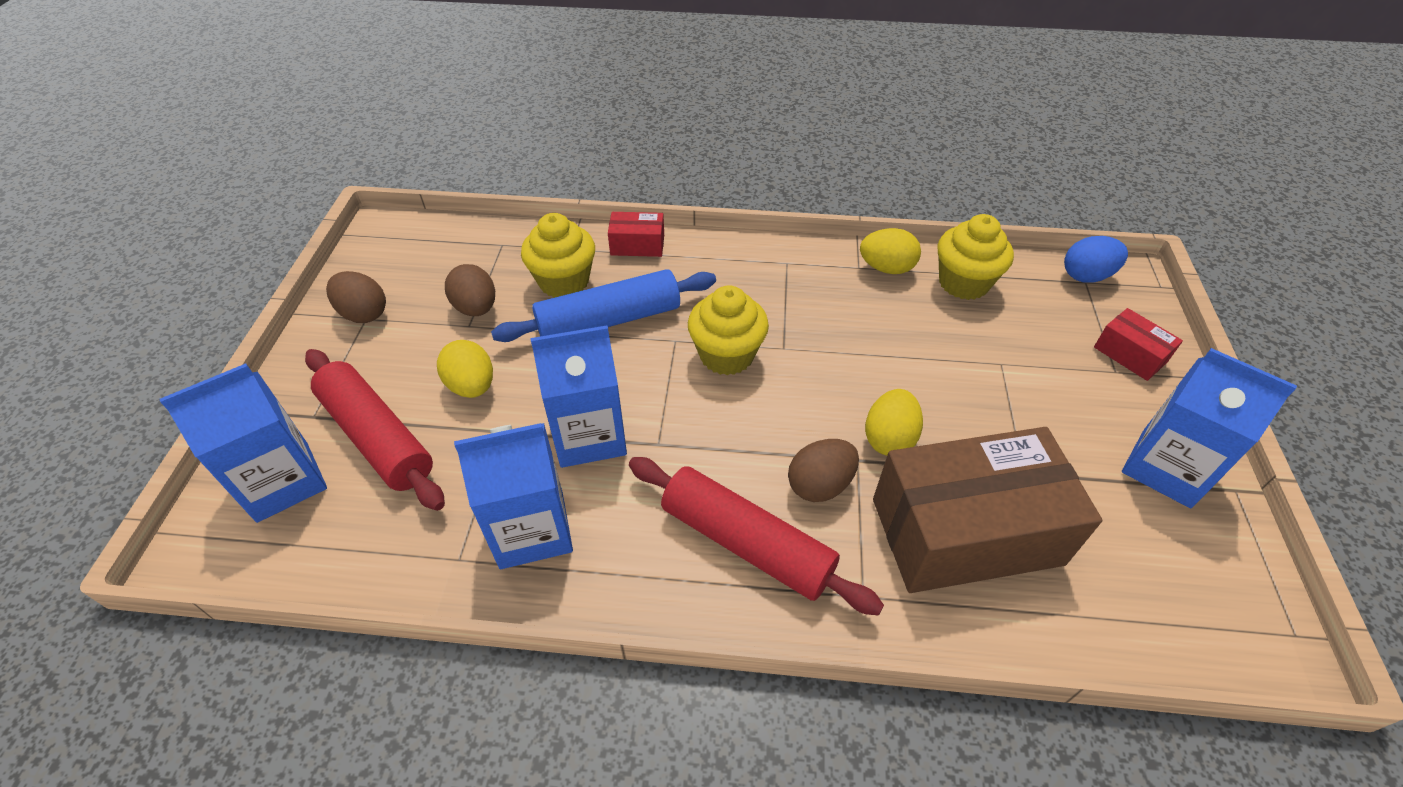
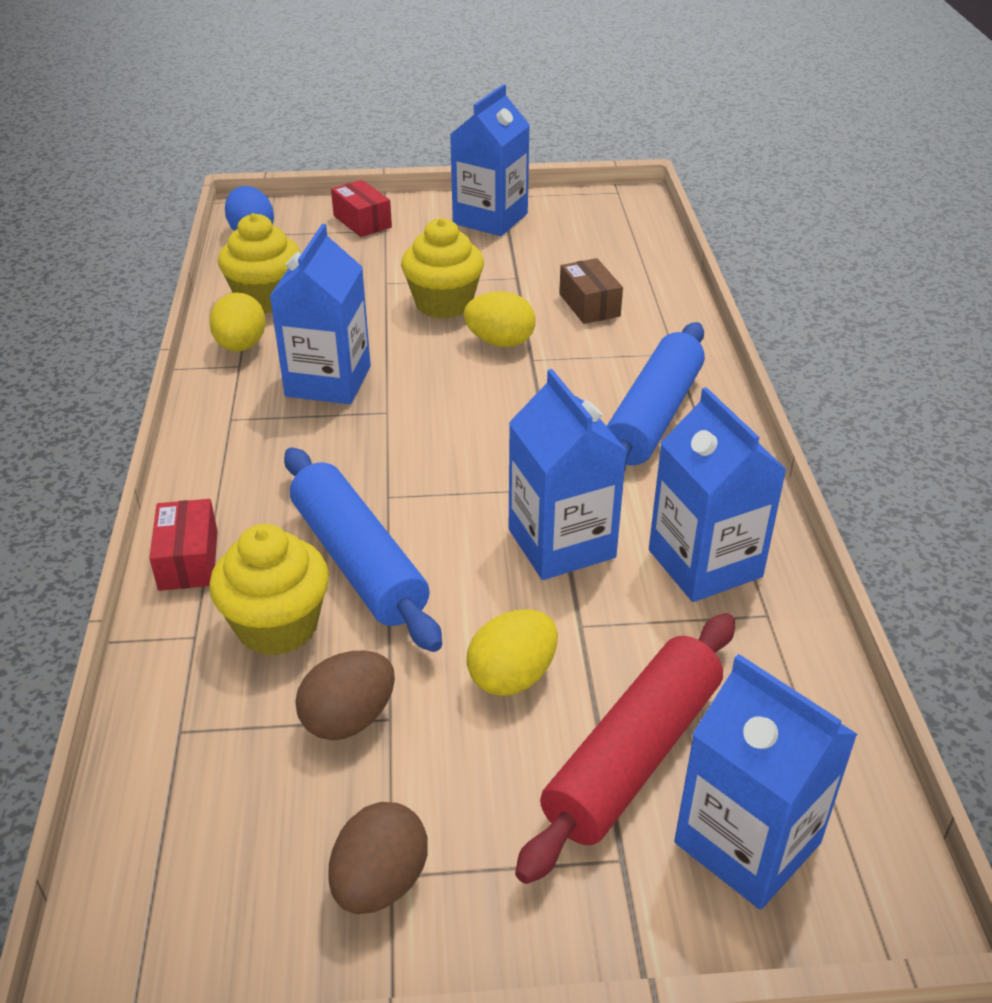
camera: 100 degrees left, 10 degrees down
(726, 355) = (406, 452): yellow cupcake -> yellow cupcake (444, 303)
(746, 543) = (653, 416): red rolling pin -> blue rolling pin
(820, 485) = (570, 378): brown egg -> none
(831, 315) = (328, 381): none -> blue carton
(966, 531) = (589, 305): brown box -> brown box, size x0.44
(1130, 354) = (362, 221): red box -> red box turned 75 degrees counterclockwise

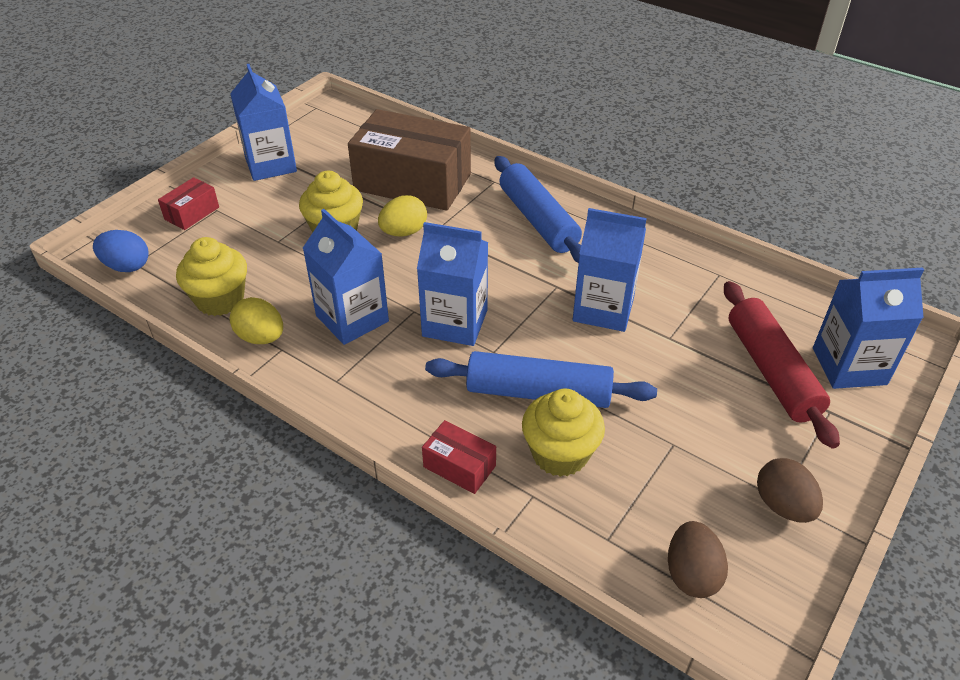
camera: 50 degrees left, 5 degrees up
(349, 719) = (661, 460): brown egg -> brown egg (691, 574)
(362, 221) = (192, 213): red box -> red box turned 60 degrees counterclockwise
(512, 676) = (684, 382): yellow egg -> none
(589, 305) = (412, 182): brown box -> brown box, size x2.29
(705, 563) = (666, 271): blue carton -> blue carton (455, 323)

